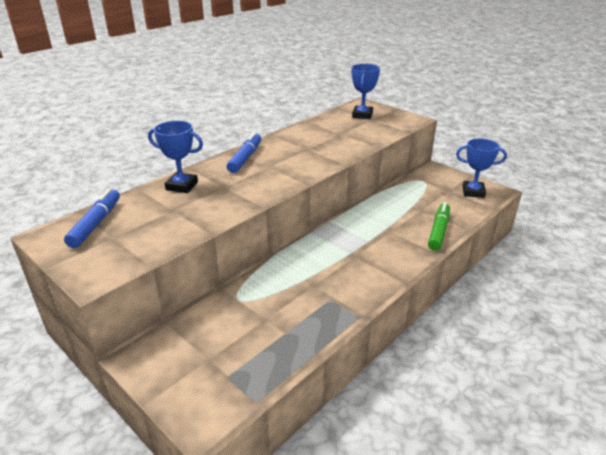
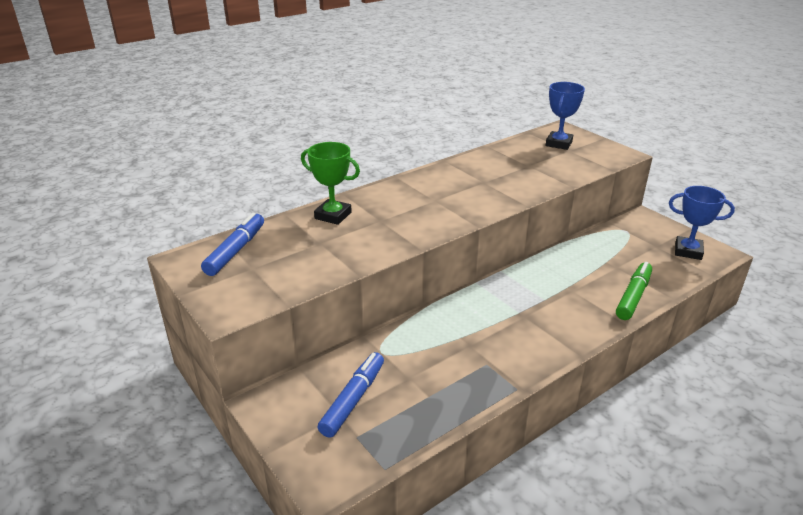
camera: 10 degrees right, 0 degrees up
(182, 186) = (333, 215): blue trophy -> green trophy
(245, 158) = (409, 188): blue marker -> blue marker (353, 400)

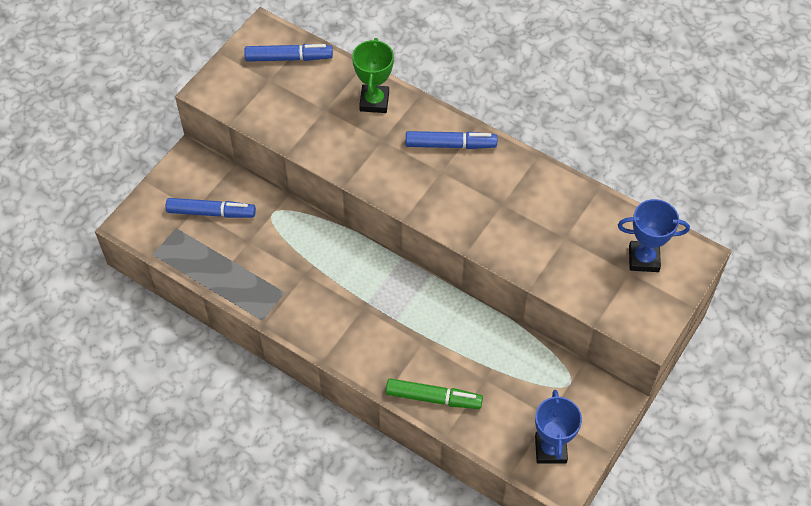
camera: 70 degrees right, 25 degrees up
(409, 191) = (450, 145): none -> blue marker

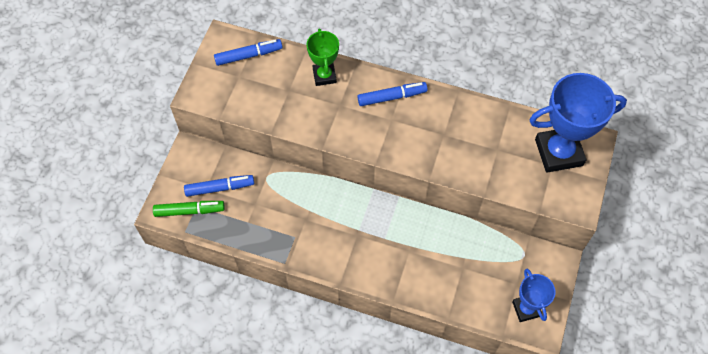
camera: 15 degrees left, 5 degrees up
(433, 398) = (430, 291): green marker -> green marker (189, 211)
(643, 259) = (558, 152): blue trophy -> blue trophy, size x1.77

